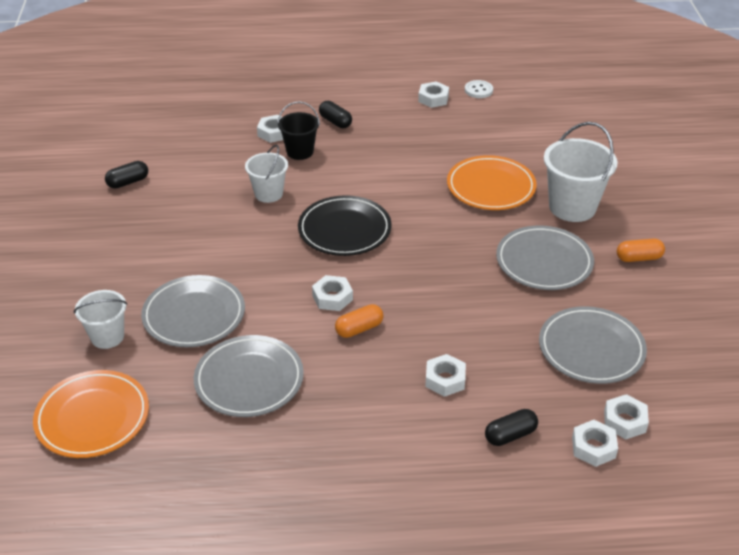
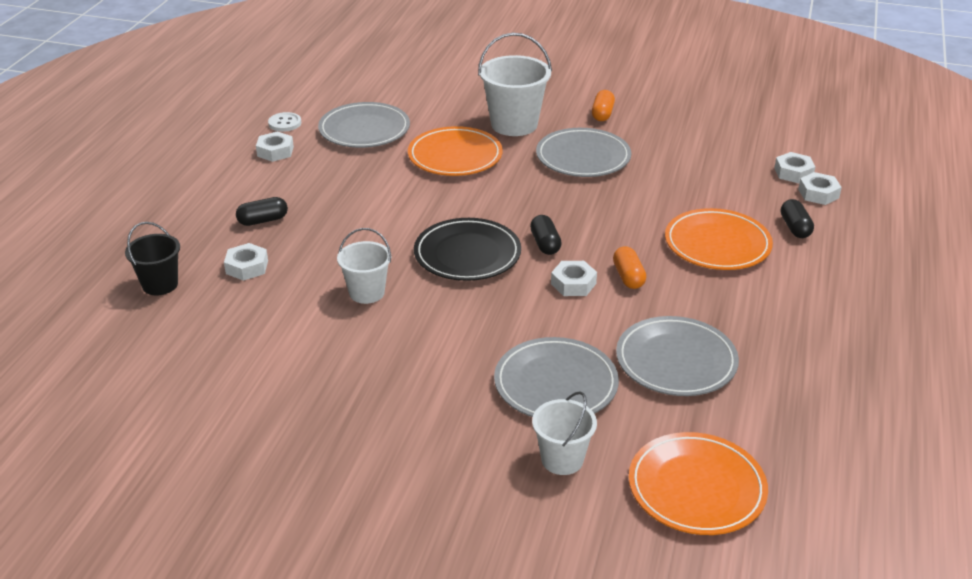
camera: 70 degrees left, 5 degrees down
(128, 182) = (257, 402): black capsule -> black capsule (545, 244)
(300, 152) = (301, 256): black bucket -> black bucket (160, 284)
(445, 379) = (717, 244): white nut -> orange plate
(591, 349) = (705, 165): grey plate -> grey plate (364, 130)

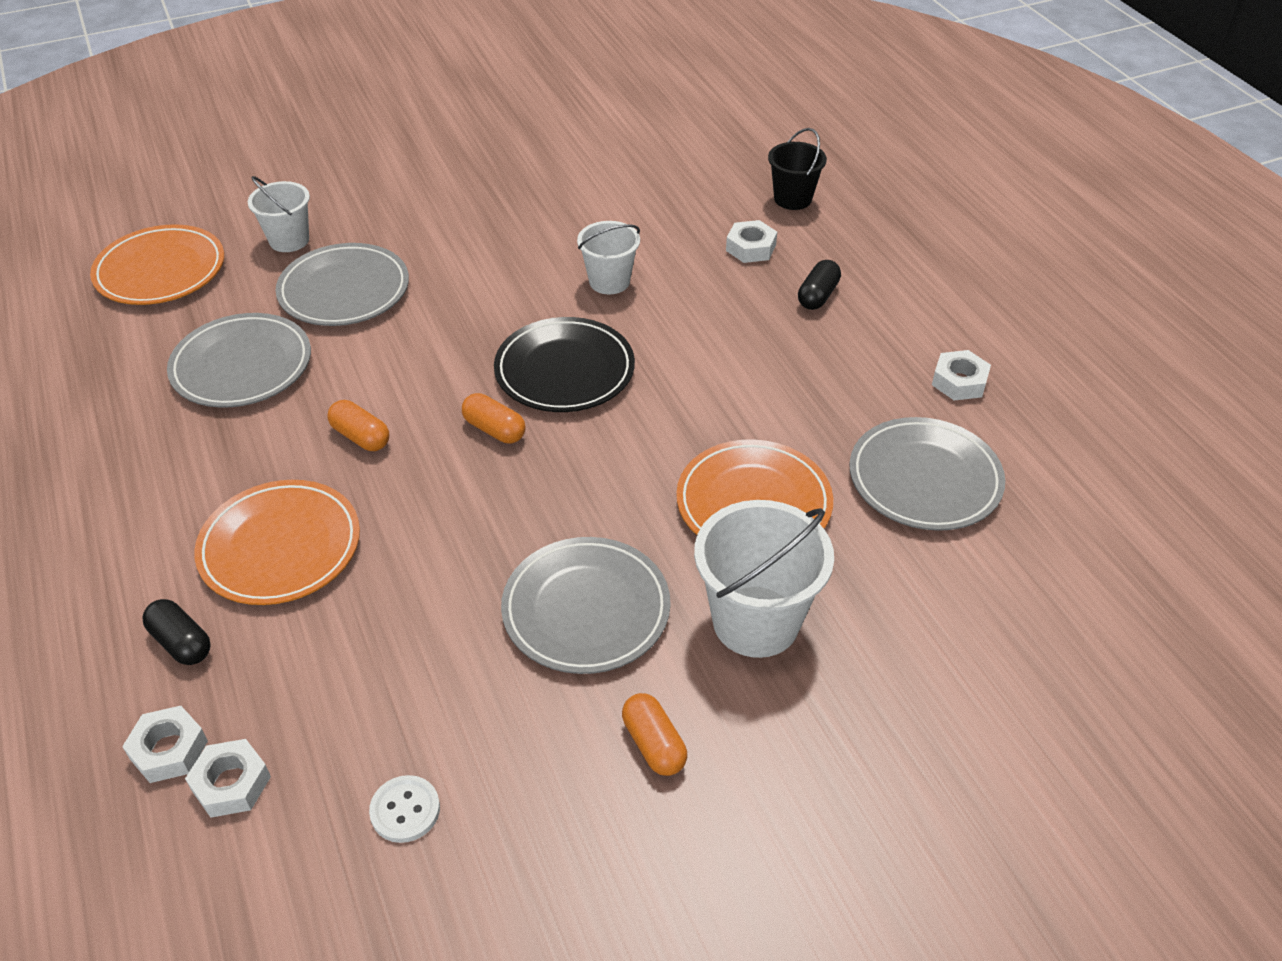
camera: 140 degrees right, 10 degrees up
(285, 123) = (1028, 429): white button -> white button (405, 810)
(545, 244) = (494, 429): black capsule -> orange capsule
(573, 284) = (416, 396): white nut -> none

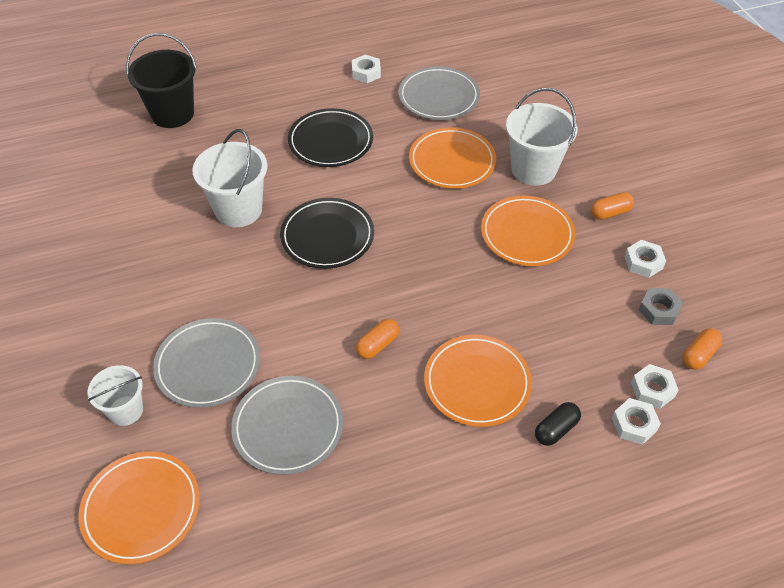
camera: 85 degrees left, 5 degrees up
(405, 810) = (659, 310): white button -> grey nut
(494, 429) = (379, 273): orange capsule -> orange capsule (699, 355)
(586, 609) = (527, 234): grey plate -> orange plate
(609, 281) = (238, 210): white bucket -> white bucket, size x1.63
(750, 248) = (221, 139): white nut -> white nut (643, 262)
(771, 355) = (330, 141): none -> black plate
(792, 199) = (172, 114): black bucket -> black bucket, size x1.63
(817, 296) = (279, 115): black capsule -> none

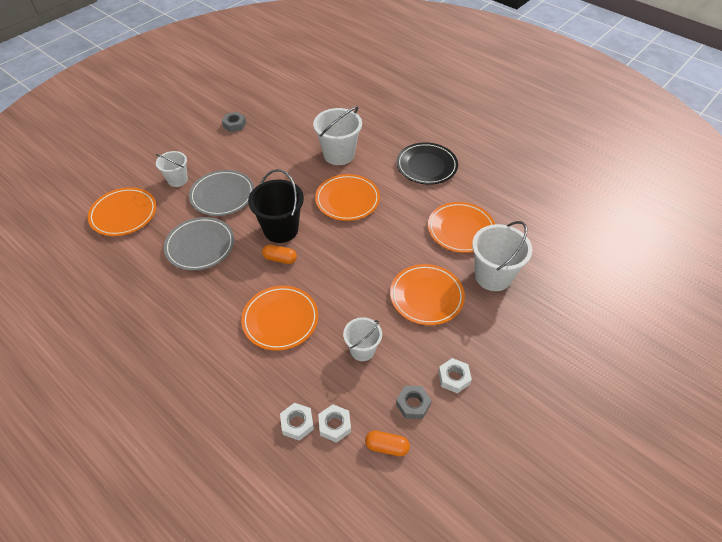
camera: 60 degrees right, 0 degrees up
(66, 296) = (234, 124): none -> grey nut
(172, 114) = (390, 95): black bucket -> black bucket (281, 229)
(327, 236) = (347, 200): black plate -> orange plate
(366, 73) = (503, 154): white nut -> none
(438, 97) = (516, 197): grey plate -> none
(556, 429) = (267, 377): black capsule -> none
(567, 322) = (362, 350): none -> white bucket
(610, 213) = (488, 338): orange capsule -> none

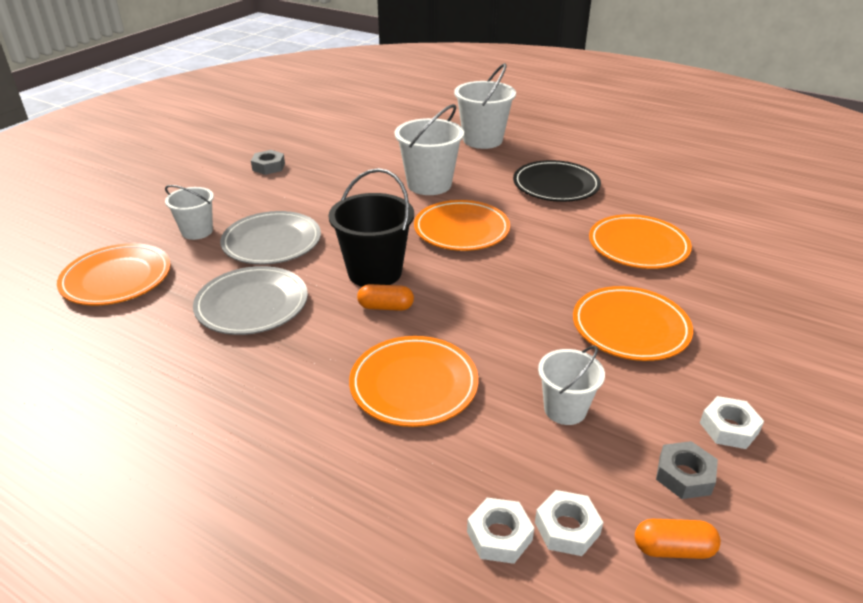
camera: 10 degrees left, 15 degrees down
(493, 276) = (713, 293): white bucket -> white bucket (482, 140)

